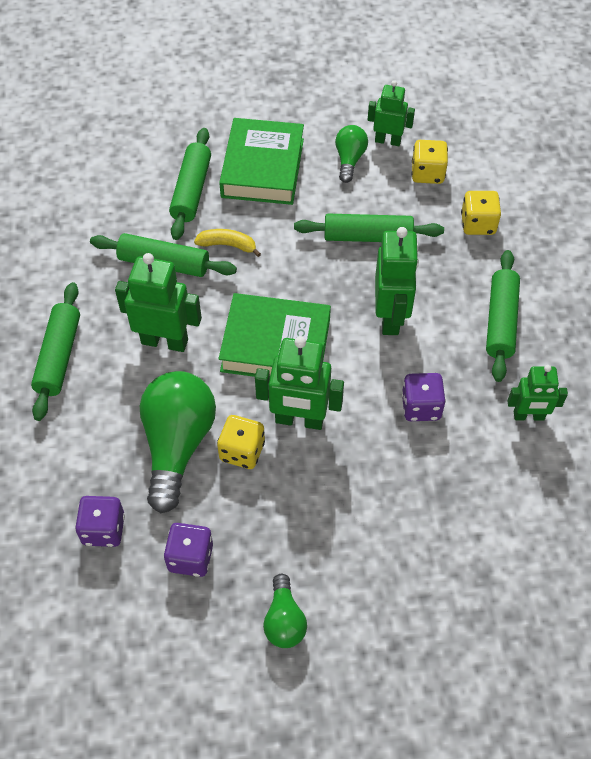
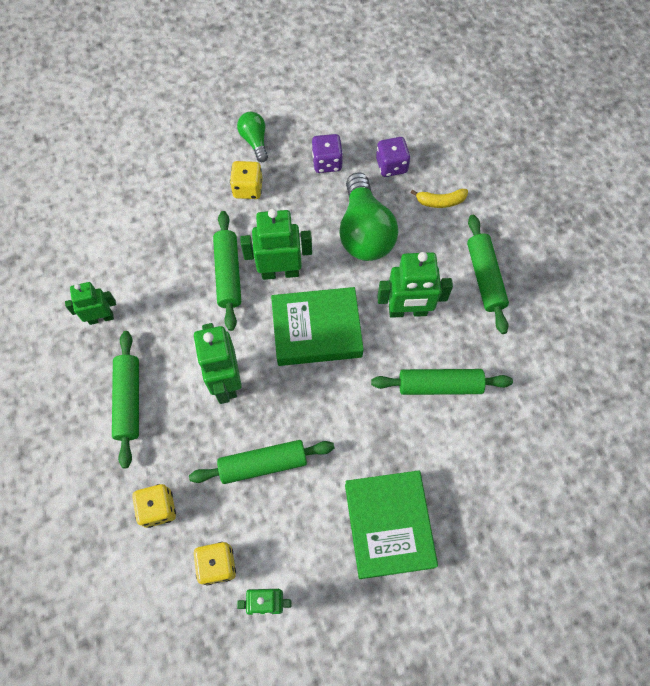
camera: 165 degrees right, 10 degrees up
(191, 190) = (448, 476): green rolling pin -> green rolling pin (228, 274)
(228, 245) = (390, 420): yellow banana -> yellow banana (440, 201)
(242, 451) = (316, 238): yellow dice -> yellow dice (248, 188)
(349, 160) = (302, 562): green light bulb -> none
(421, 407) = (188, 305): purple dice -> none

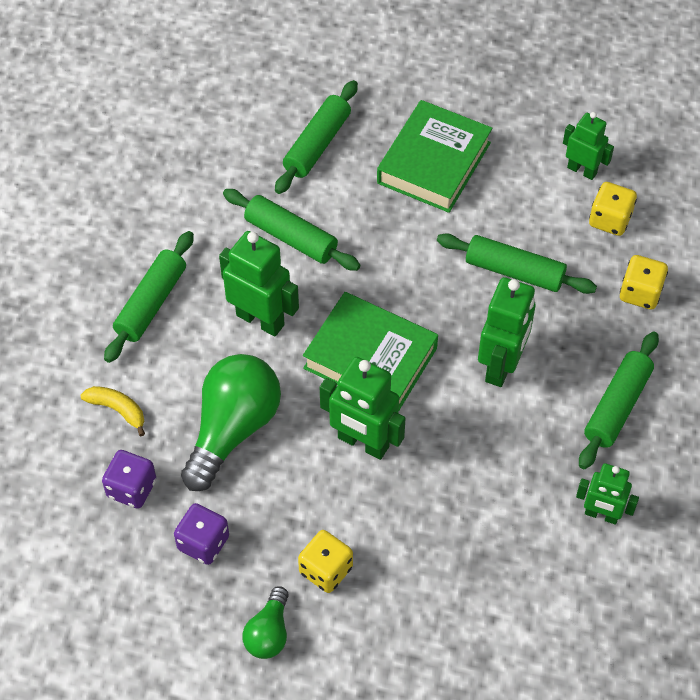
camera: 145 degrees left, 10 degrees down
(228, 274) = (423, 476): green rolling pin -> green rolling pin (317, 144)

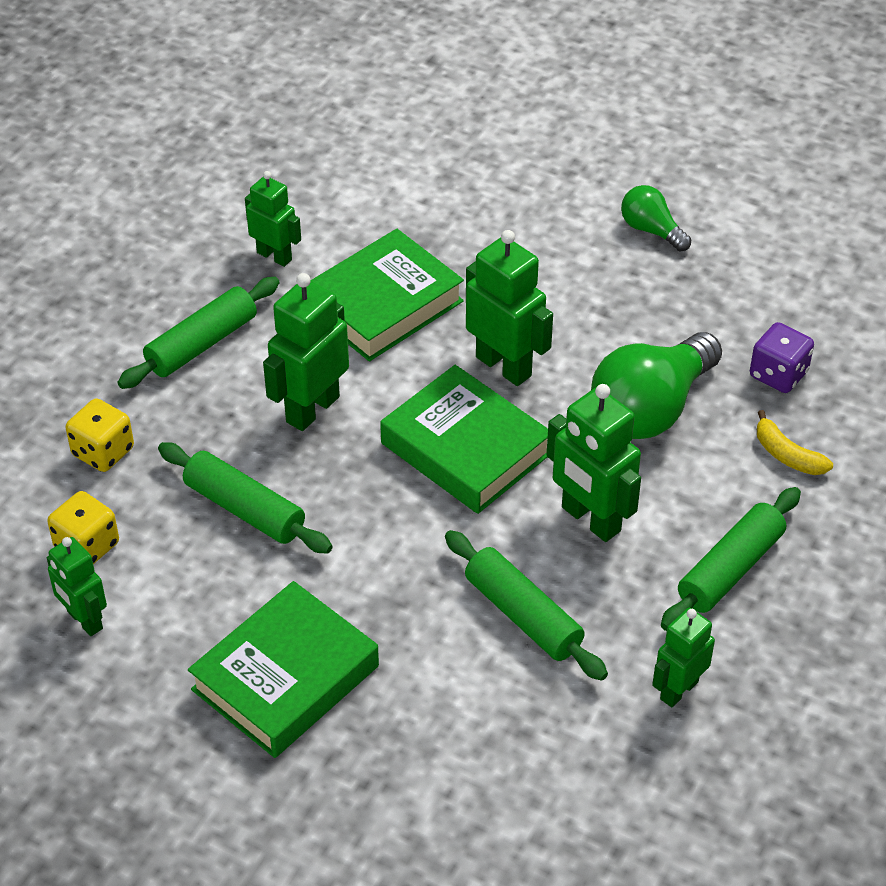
camera: 165 degrees left, 10 degrees down
(175, 210) = (678, 690): none -> green robot
(203, 543) = (705, 312): purple dice -> none
(269, 633) = (651, 230): green light bulb -> green light bulb turned 75 degrees counterclockwise
(317, 144) = (445, 745): green rolling pin -> none
(326, 570) = (580, 266): yellow dice -> none
(485, 483) = (383, 304): none -> green book

